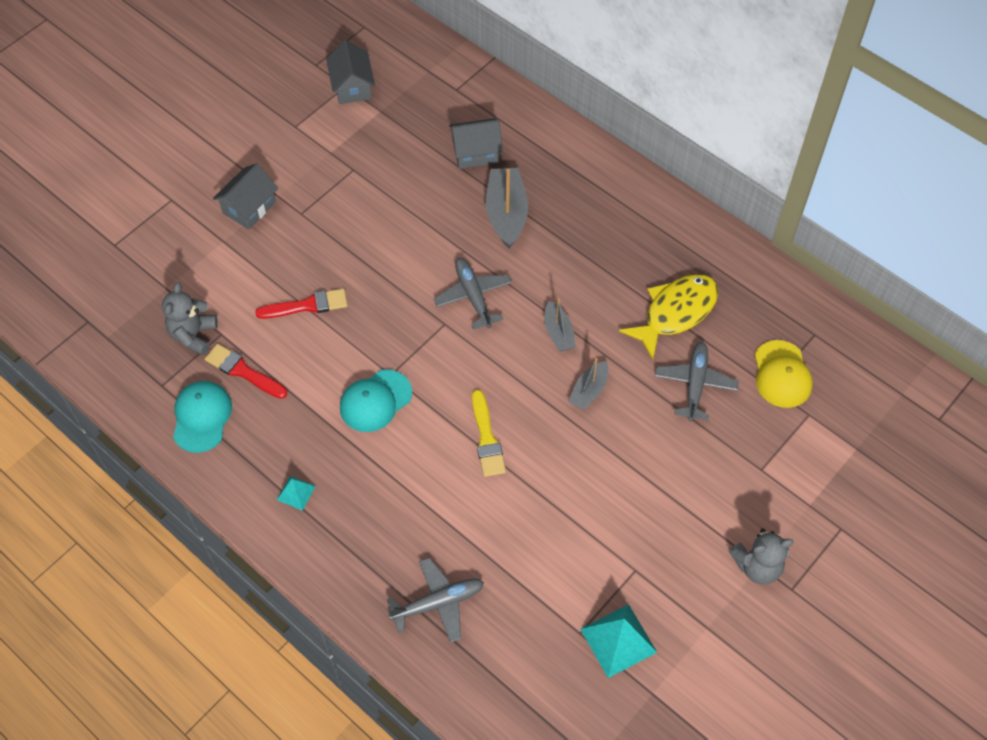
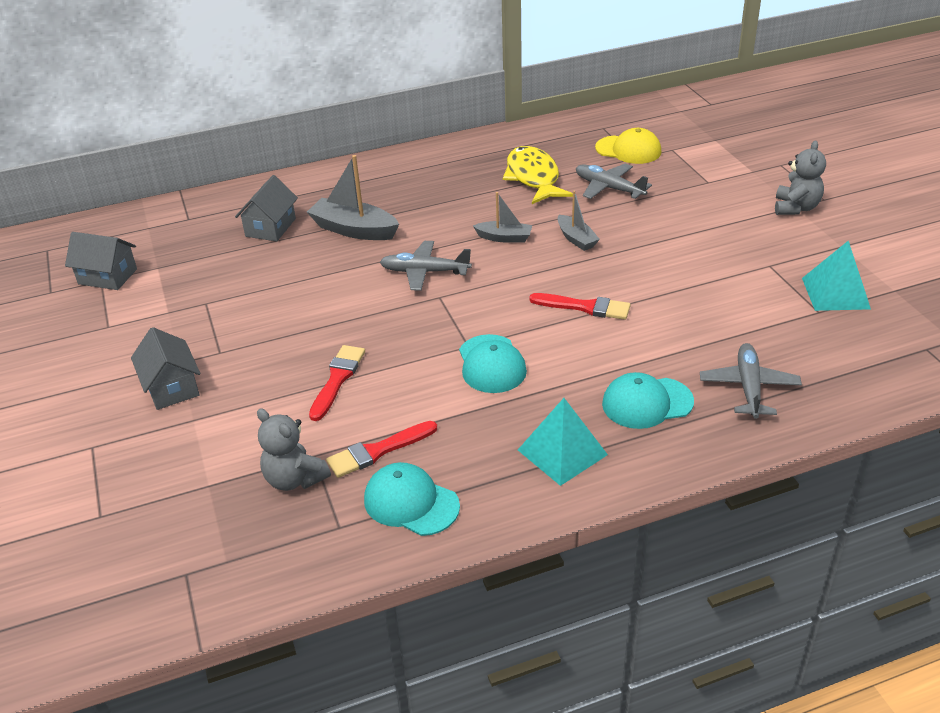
camera: 60 degrees left, 20 degrees down
(296, 493) = (562, 452): turquoise pyramid -> turquoise pyramid, size x1.84
(381, 532) = (647, 403): none -> turquoise cap
(486, 438) = (585, 307): yellow brush -> red brush

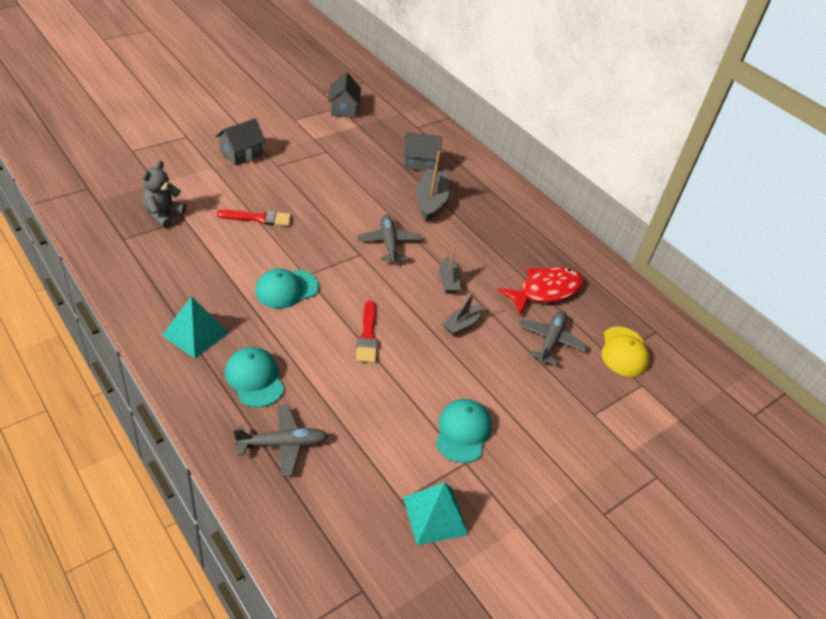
camera: 65 degrees right, 5 degrees up
(378, 451) = (190, 245): red brush -> none
(411, 503) = (144, 266): turquoise cap -> turquoise cap (463, 432)
(533, 178) = (545, 291): yellow fish -> red fish
(796, 208) = (576, 487): grey teddy bear -> none

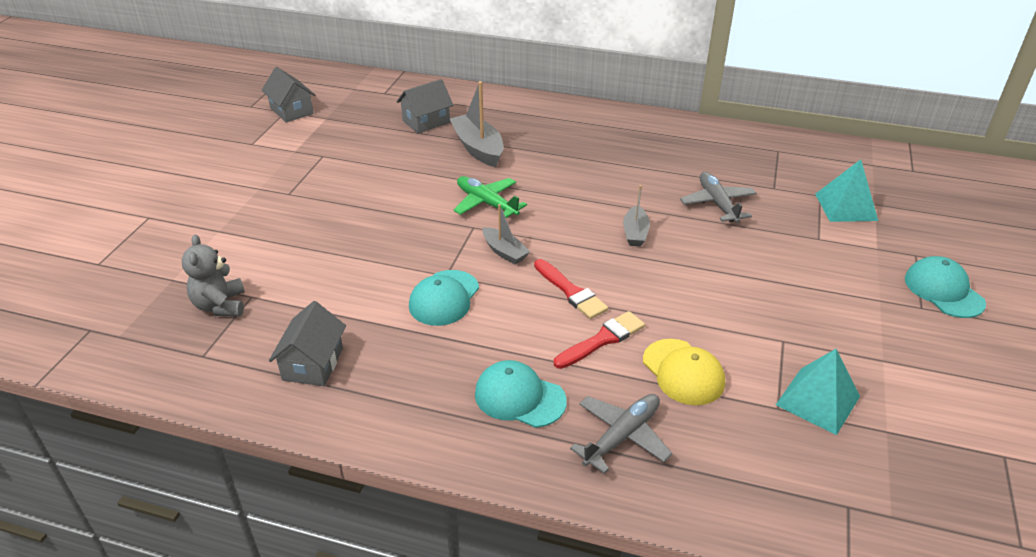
camera: 30 degrees left, 5 degrees down
(195, 334) = (406, 396): turquoise pyramid -> turquoise pyramid (846, 207)
(241, 154) = (234, 202): grey house -> grey house (313, 364)
(258, 218) = (331, 251): red brush -> red brush (602, 340)
(388, 243) = (487, 203): grey plane -> green plane
(448, 281) = (579, 205): grey boat -> grey boat (504, 252)
(463, 432) = (749, 318): turquoise cap -> turquoise cap (943, 291)
(545, 291) = (663, 167): red fish -> none
(624, 352) = (777, 179): yellow cap -> yellow cap (683, 372)

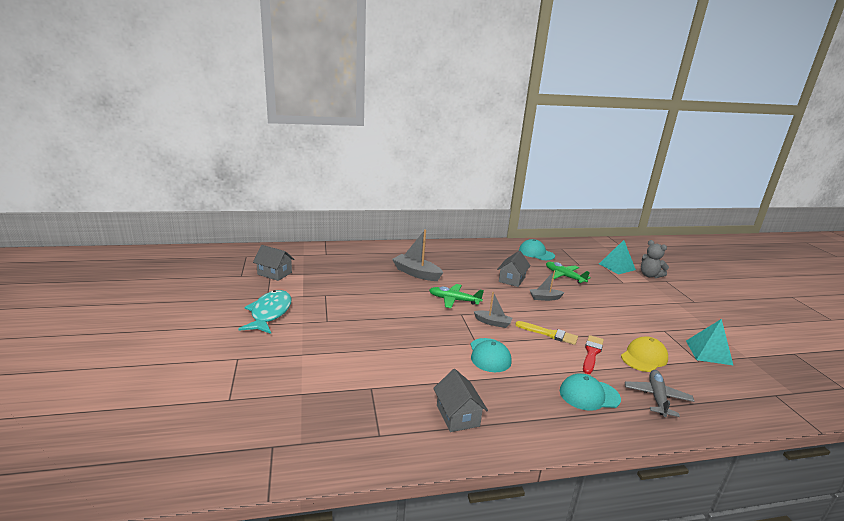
camera: 30 degrees left, 15 degrees down
(220, 306) = (356, 400): grey teddy bear -> grey teddy bear (649, 275)
(234, 167) = (269, 313): none -> turquoise fish
(426, 122) = (370, 265): grey house -> grey house (512, 279)
(571, 292) = (549, 334): red brush -> yellow brush
(635, 233) = (545, 298): grey boat -> grey boat turned 105 degrees clockwise
(683, 372) = (644, 357): yellow cap -> yellow cap turned 75 degrees counterclockwise
(717, 204) = (564, 276): grey plane -> green plane
(943, 291) = (693, 293): turquoise cap -> turquoise cap (536, 253)

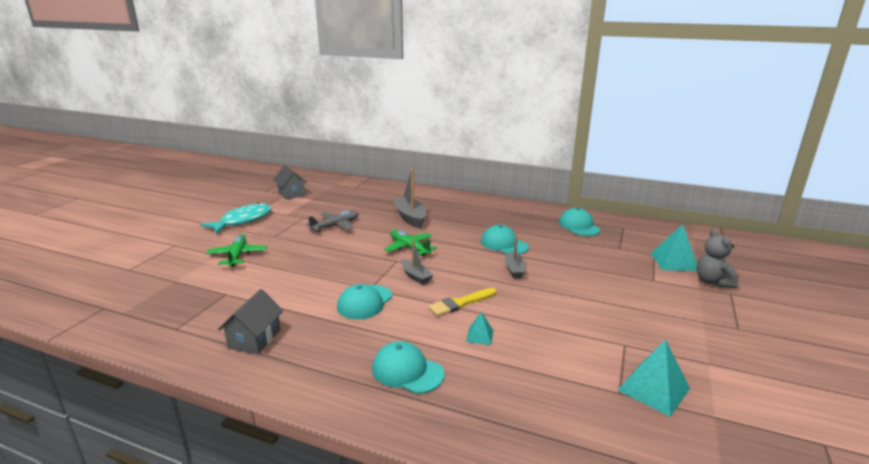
camera: 35 degrees right, 0 degrees up
(512, 279) = (504, 244): grey house -> turquoise cap
(545, 298) = (514, 270): grey boat -> grey boat turned 120 degrees counterclockwise
(549, 334) = (460, 303): yellow brush -> yellow brush turned 90 degrees clockwise
(564, 276) = (577, 255): green plane -> green plane (237, 255)
(591, 353) = (480, 335): red brush -> turquoise pyramid
(644, 357) = (542, 361): yellow cap -> none
(657, 397) = (486, 405): grey plane -> grey plane (335, 226)

